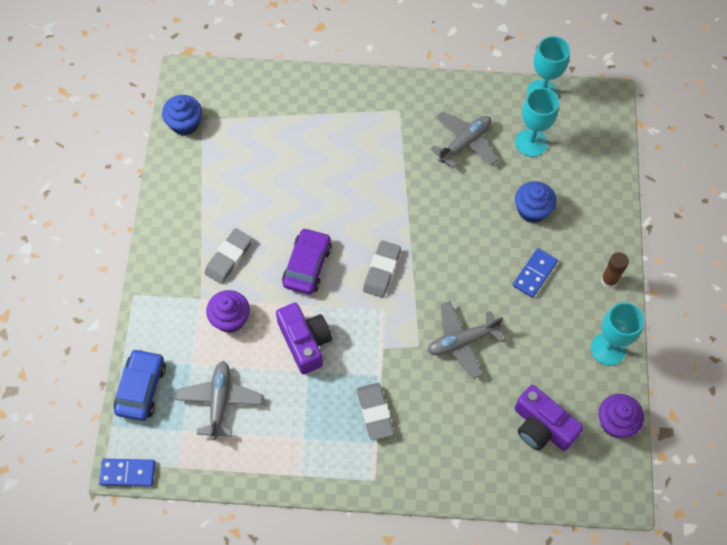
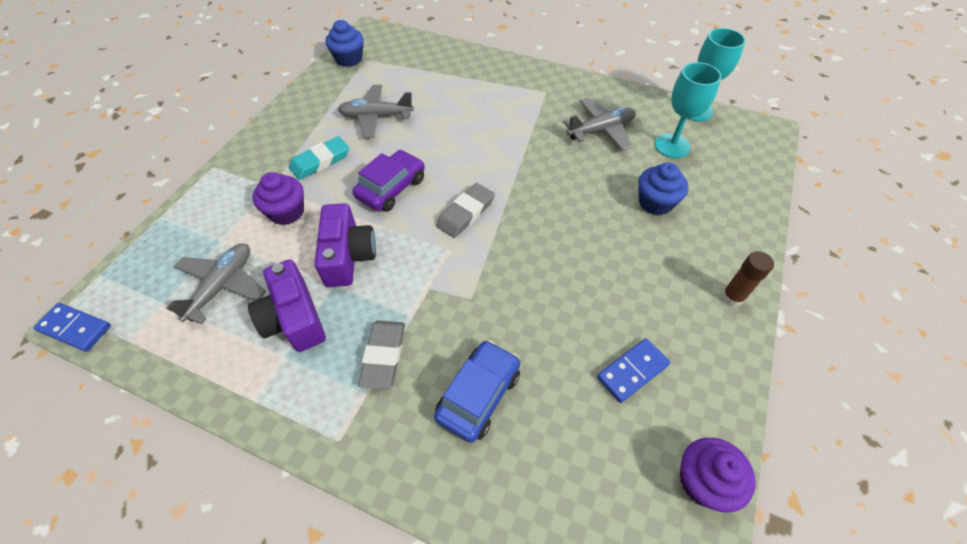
camera: 20 degrees right, 10 degrees down
(141, 388) = (156, 248): blue car -> blue car (478, 395)
(229, 258) = (320, 161): grey eraser -> turquoise eraser
(462, 342) = (525, 309): grey plane -> grey plane (376, 117)
(534, 274) = (639, 264): blue domino -> blue domino (632, 371)
(542, 426) = (592, 449): purple camera -> purple camera (294, 318)
(608, 349) = (713, 377): turquoise goblet -> none

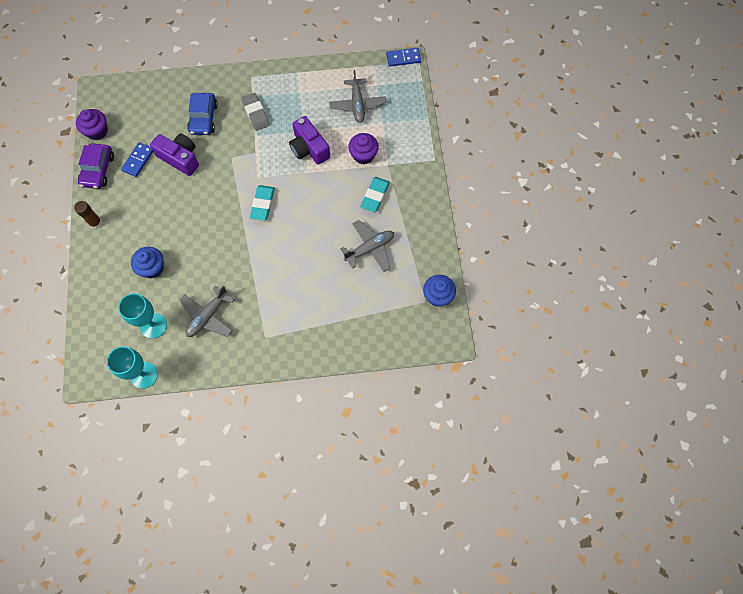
camera: 150 degrees right, 15 degrees up
(294, 318) = (309, 108): purple camera -> purple camera (180, 158)
(391, 188) = (317, 199): purple car -> purple car (98, 170)
(465, 213) = (263, 204): grey eraser -> turquoise eraser

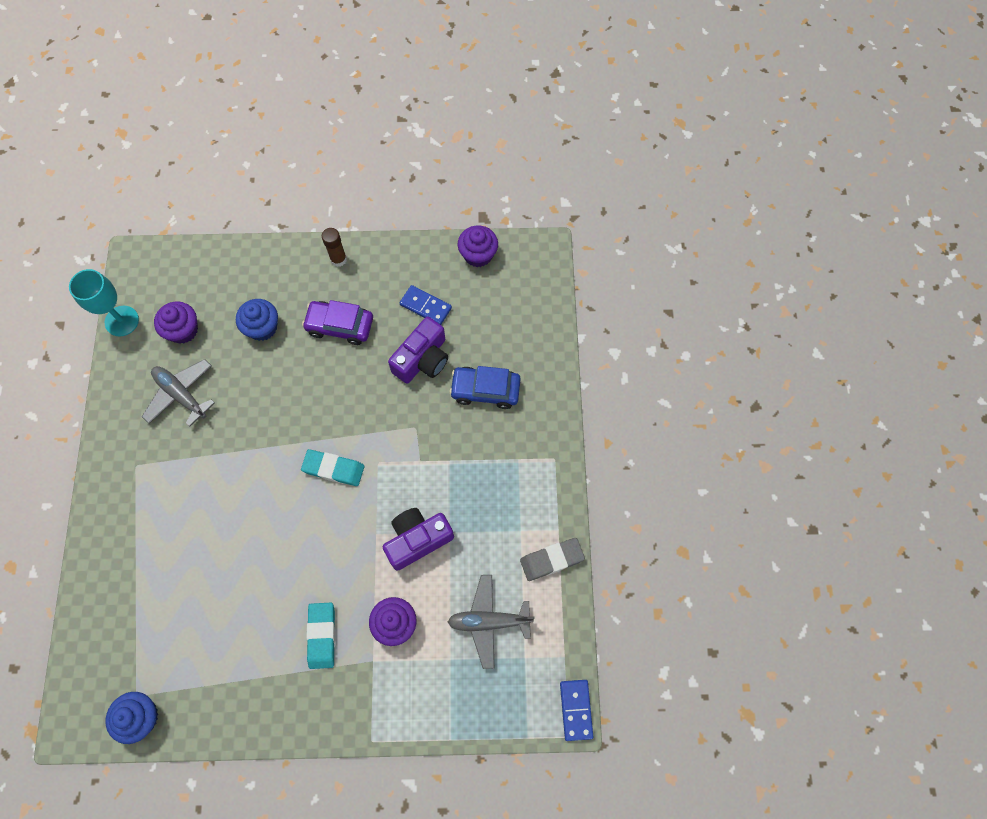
camera: 95 degrees right, 0 degrees up
(98, 170) = (417, 258): purple car -> purple car (340, 326)
(153, 325) = (183, 330): turquoise goblet -> purple cupcake
(255, 113) = (487, 463): grey eraser -> grey eraser (551, 560)
(370, 248) = (236, 619): grey plane -> none
(375, 196) = (322, 635): turquoise eraser -> turquoise eraser turned 60 degrees clockwise

